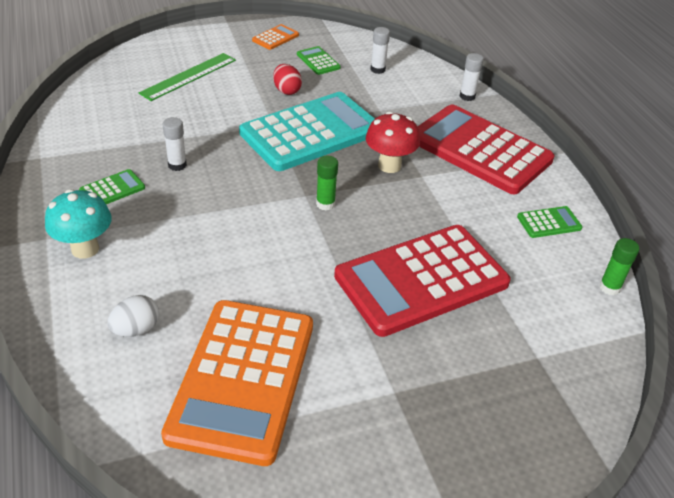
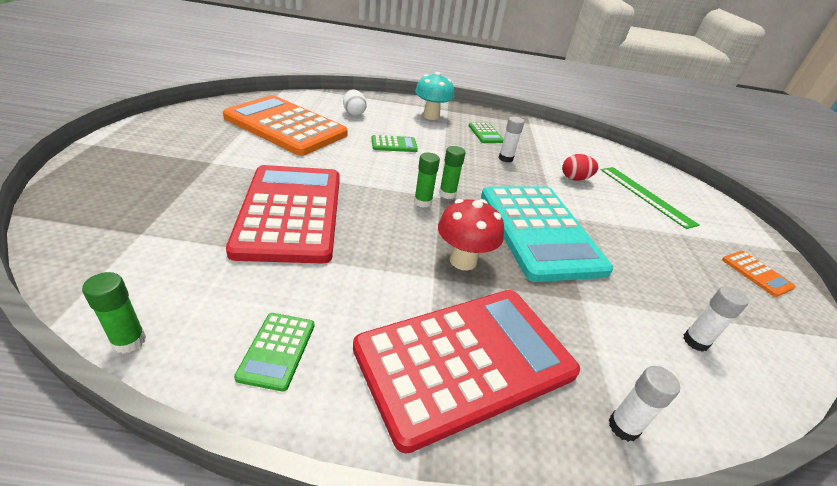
camera: 110 degrees right, 5 degrees down
(287, 90) = (624, 242): red egg -> red egg (575, 178)
(295, 192) = (447, 194): none -> green glue stick
(318, 61) = (703, 289): green calculator -> green calculator (394, 144)

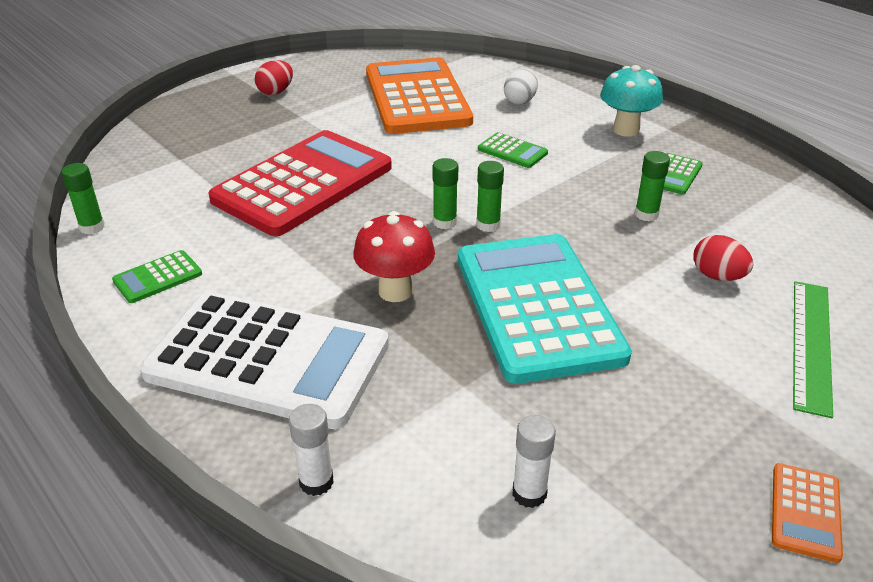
camera: 50 degrees right, 0 degrees up
(161, 149) = (276, 92): none -> red egg
(465, 360) = (268, 359): red calculator -> white calculator
(505, 158) = (646, 214): white glue stick -> green glue stick
(539, 231) = (537, 307): turquoise calculator -> turquoise calculator turned 135 degrees clockwise

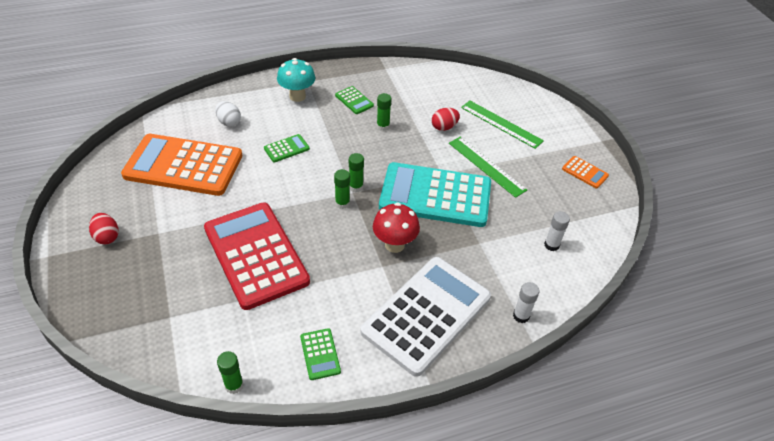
camera: 70 degrees left, 10 degrees up
(669, 351) = (486, 166): none -> green ruler

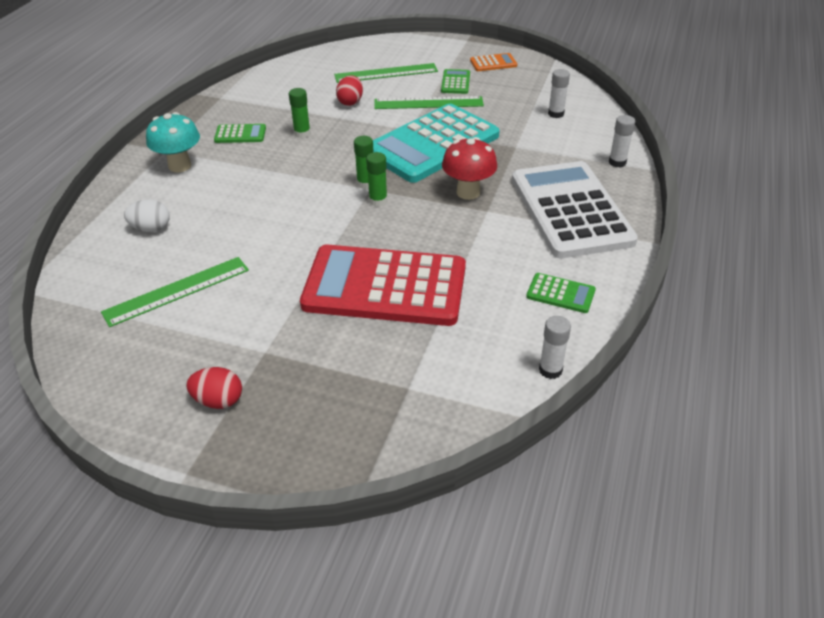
camera: 50 degrees left, 5 degrees down
(183, 166) = (177, 291): orange calculator -> green ruler
(234, 385) = (550, 370): green glue stick -> white glue stick
(286, 148) = (252, 205): green calculator -> green calculator (455, 82)

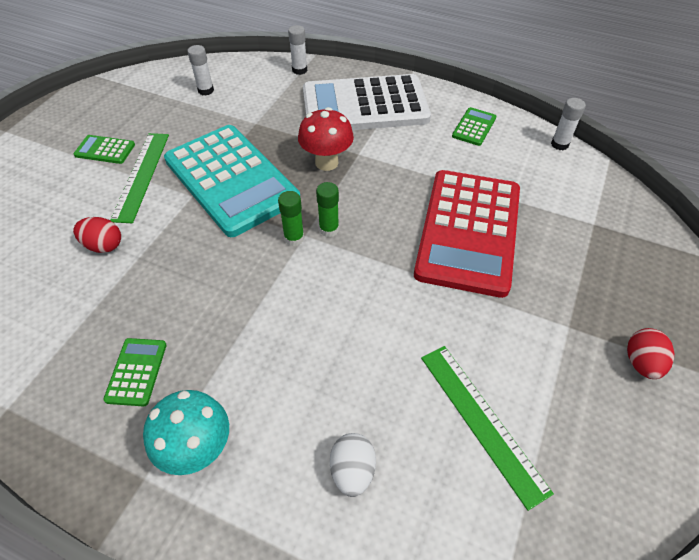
camera: 85 degrees left, 10 degrees up
(302, 133) = (163, 297): green glue stick -> none
(386, 73) = (46, 208): green ruler -> none
(493, 63) = (77, 117): orange calculator -> none

